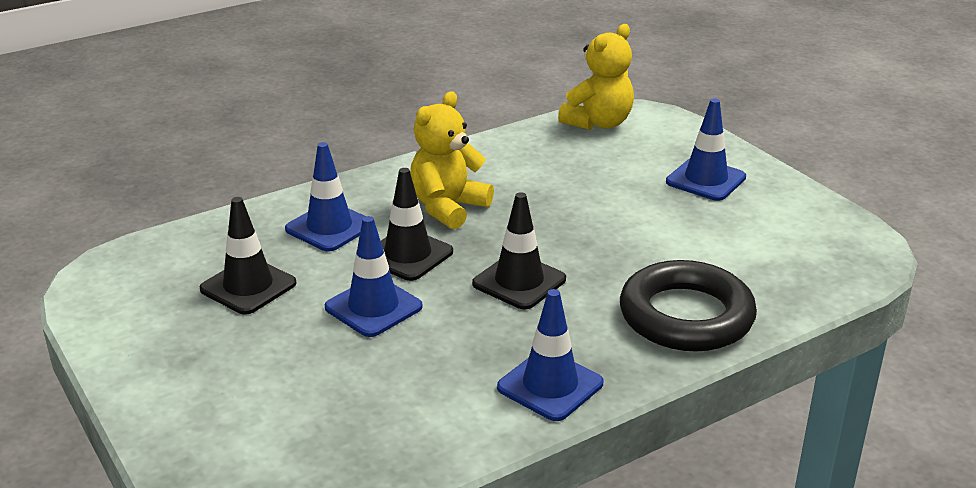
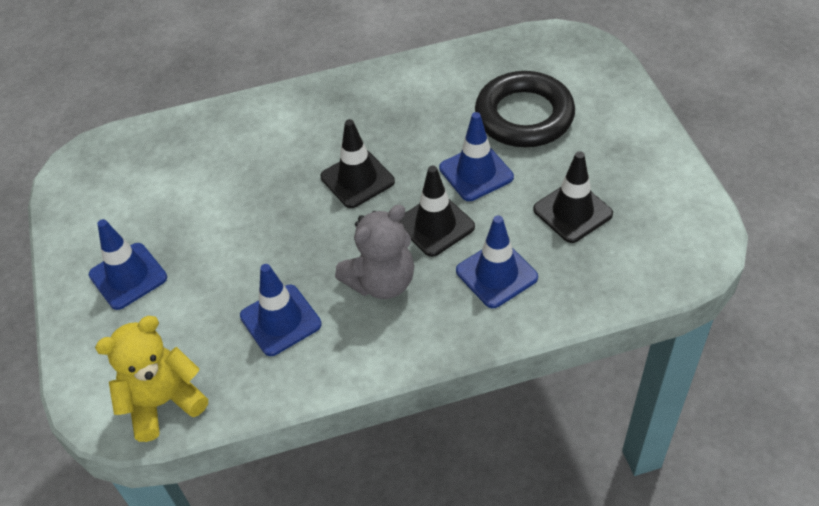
camera: 160 degrees left, 20 degrees up
(448, 208) = (381, 282): yellow teddy bear -> grey teddy bear
(550, 385) = (377, 88): blue traffic cone -> blue traffic cone (280, 320)
(686, 316) = (256, 127): black ring -> black ring (524, 116)

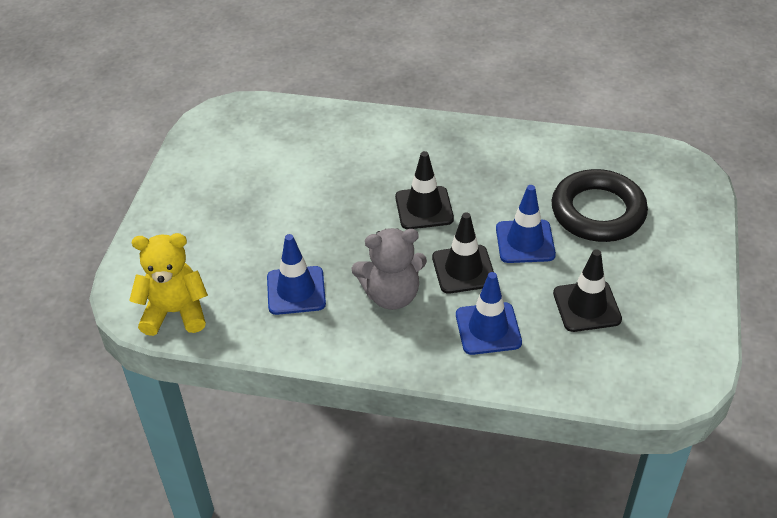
camera: 25 degrees right, 5 degrees down
(128, 276) = (206, 211): blue traffic cone -> none

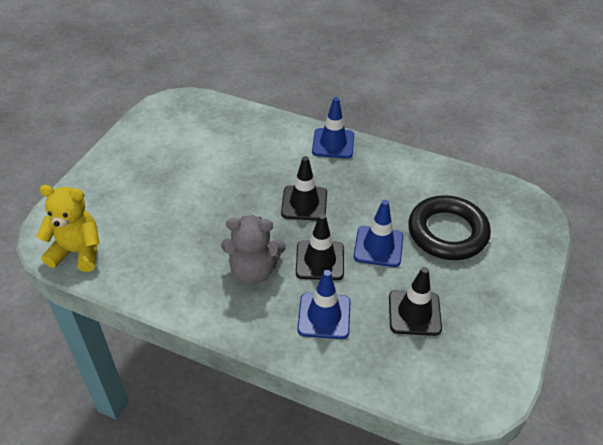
camera: 10 degrees right, 0 degrees up
(296, 290) = (178, 252): blue traffic cone -> blue traffic cone (333, 143)

